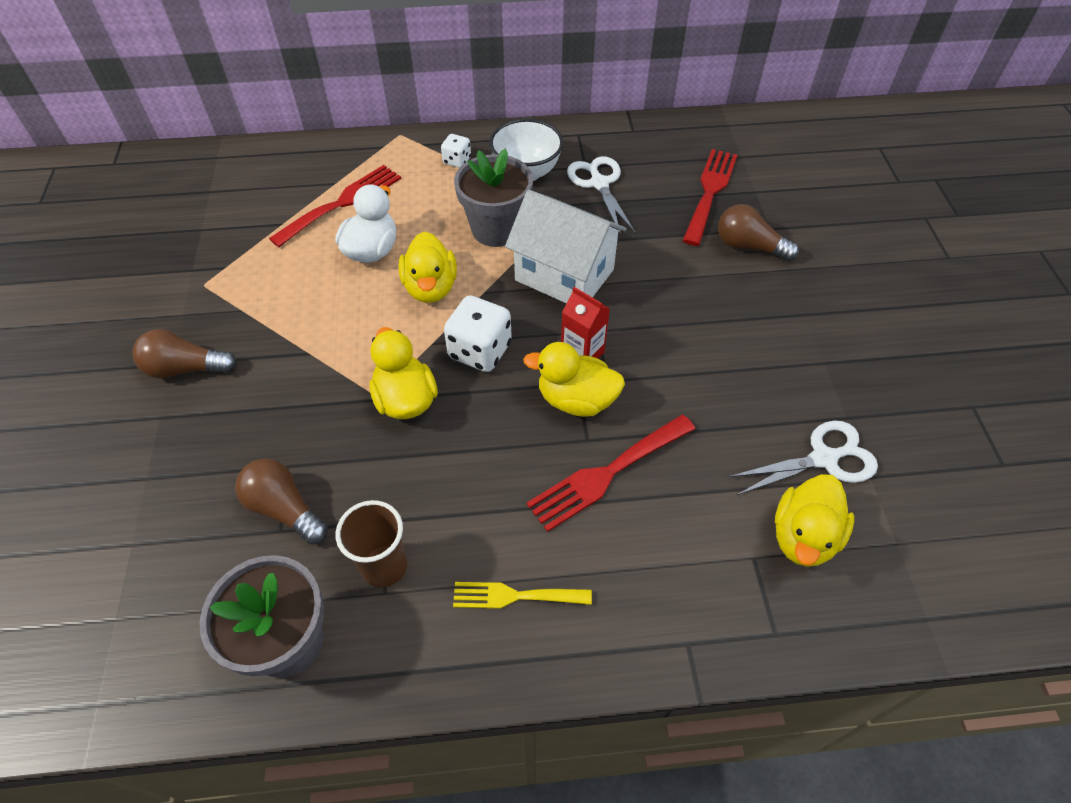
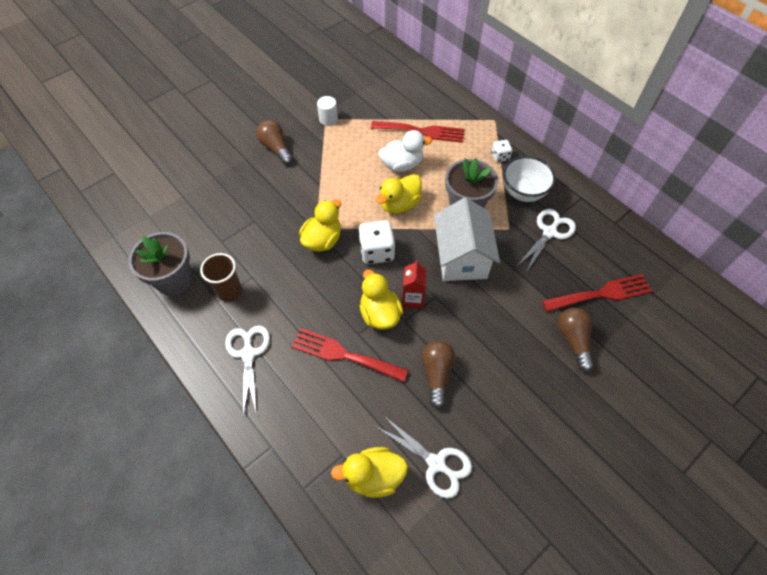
camera: 55 degrees right, 5 degrees up
(208, 282) = (328, 119): none -> white cylinder
(285, 509) = (232, 235): brown light bulb -> brown light bulb (436, 374)
(514, 596) = (248, 354): yellow fork -> white scissors

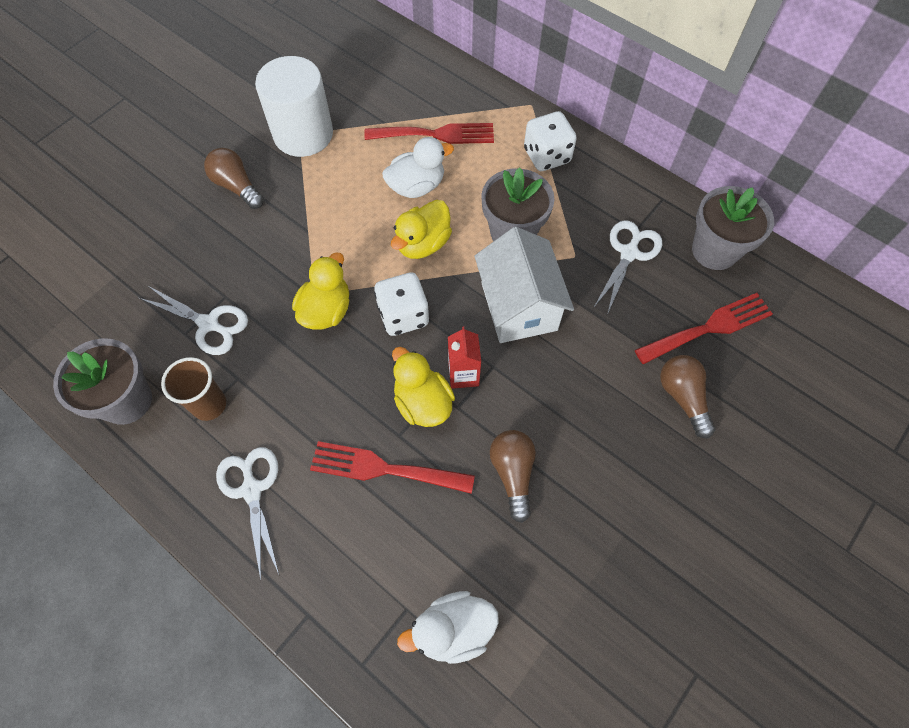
camera: 10 degrees left, 5 degrees up
(328, 119) = (303, 134): white cylinder -> white cylinder, size x2.28
(373, 476) = (453, 630): yellow duck -> white duck
(436, 463) = (533, 597): white scissors -> white scissors (209, 324)
(500, 156) = (547, 156): white dice -> white dice, size x1.81
(523, 193) = (585, 203): white bowl -> none
(615, 239) = (714, 250): none -> grey flower pot

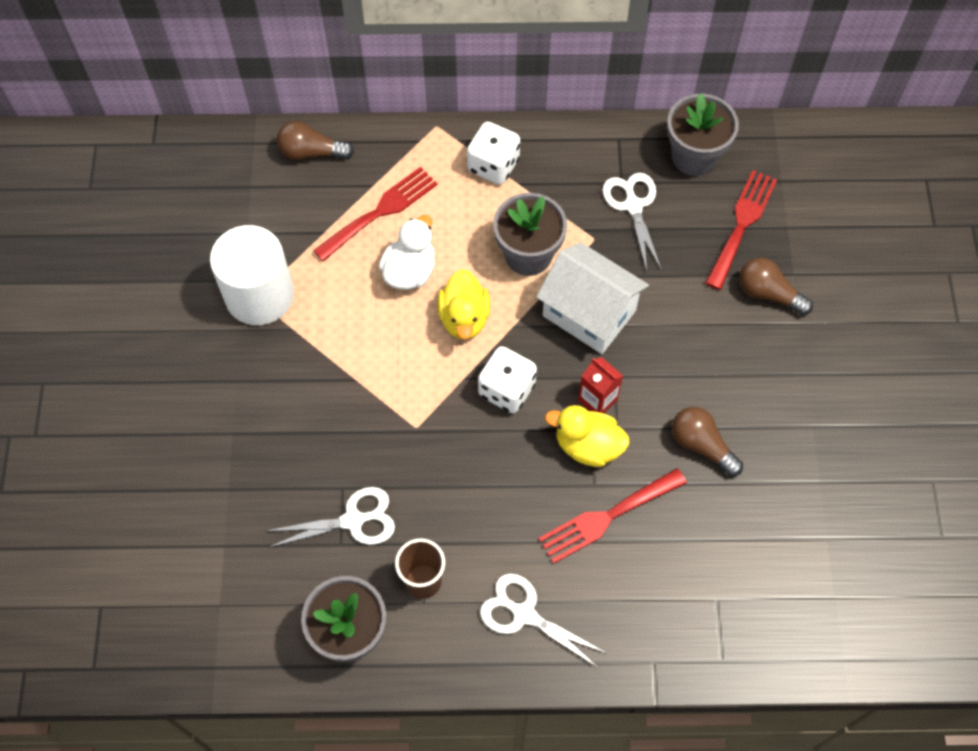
camera: 40 degrees left, 0 degrees up
(237, 186) = (249, 387): brown light bulb -> brown light bulb (311, 152)
(326, 310) = (440, 433): yellow duck -> none
(453, 630) = (759, 585): white duck -> none

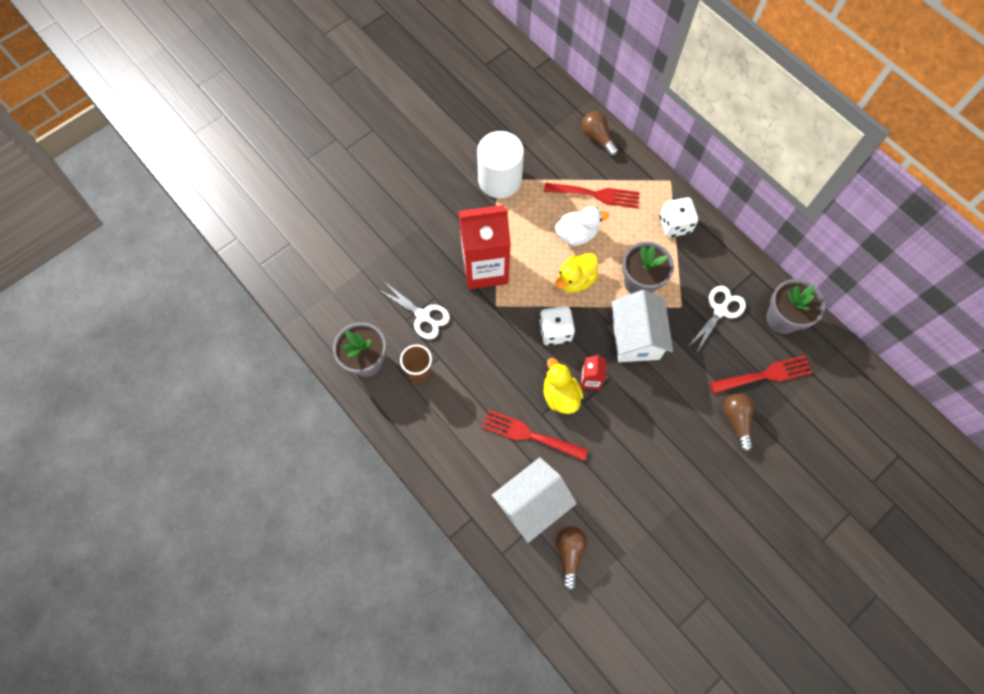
camera: 50 degrees right, 5 degrees up
(358, 402) = (485, 268): none -> red carton
(524, 614) = (443, 434): white scissors -> none
(690, 580) = (532, 504): none -> white house
(701, 445) = (613, 453): brown light bulb -> brown light bulb (569, 554)

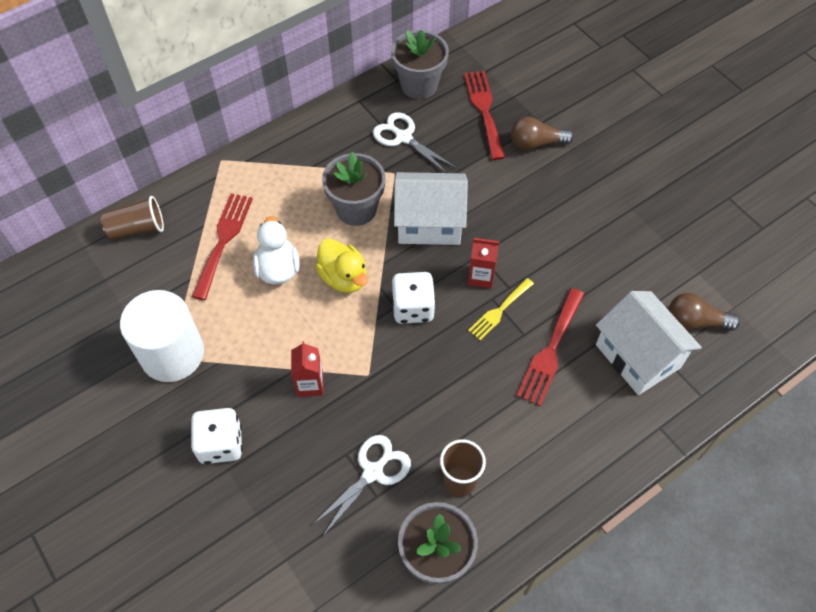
camera: 85 degrees left, 10 degrees down
(485, 268) = (310, 384): red carton -> red carton, size x0.45
(560, 395) = (499, 311): yellow duck -> yellow fork
(597, 138) = (137, 229): brown light bulb -> brown cup
(674, 225) = (284, 164): white dice -> white dice (221, 444)

